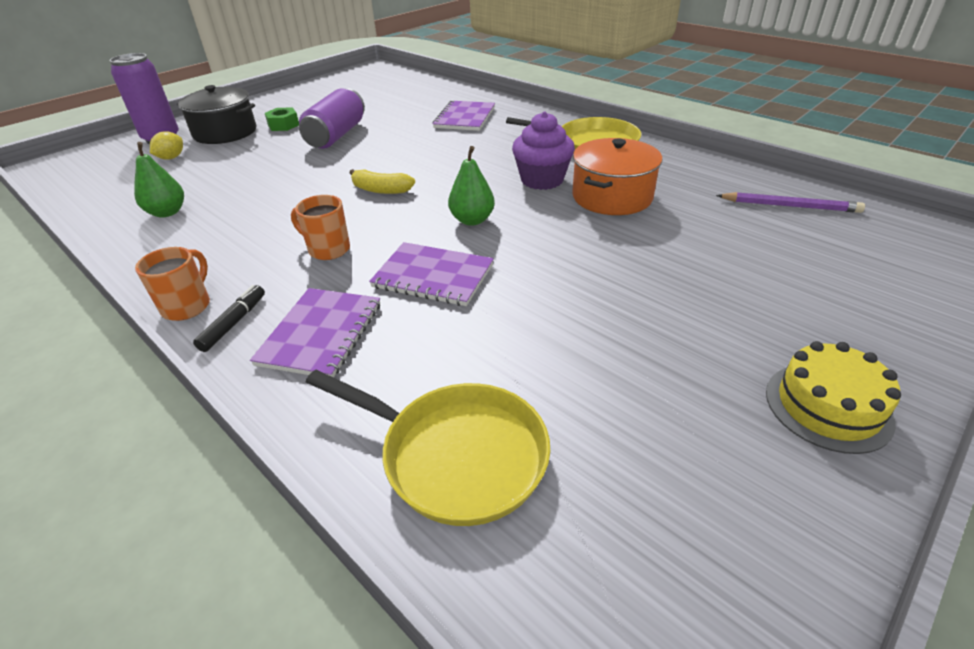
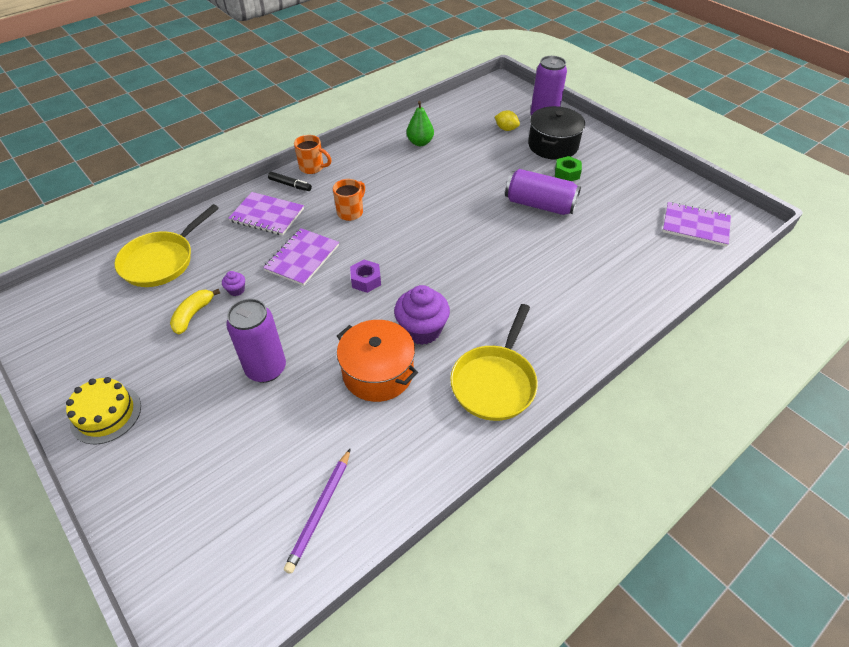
camera: 95 degrees right, 10 degrees up
(381, 190) = (427, 233): yellow banana -> yellow banana (193, 315)
(465, 118) = (578, 289): purple notebook -> purple notebook (695, 225)
(472, 220) = (366, 280): green pear -> purple nut
(515, 327) = (236, 290): none -> purple cupcake
(649, 268) = (266, 369): none -> purple can

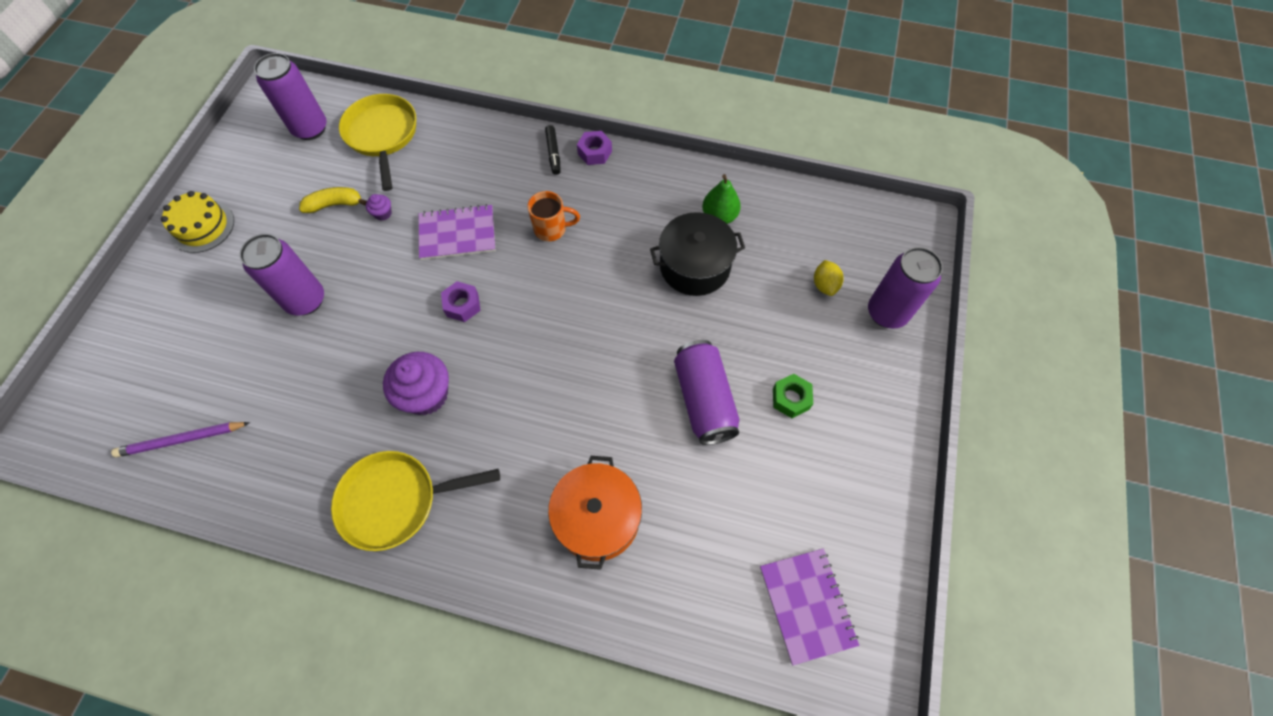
camera: 55 degrees right, 15 degrees up
(96, 300) = (310, 129): none -> purple can
(161, 261) = (382, 135): yellow pan -> yellow pan turned 75 degrees clockwise
(267, 215) = (496, 166): purple notebook -> none
(312, 168) = (594, 152): orange mug -> purple nut
(378, 373) = (350, 390): orange pot -> orange pot (597, 518)
(553, 145) = (836, 353): black pot -> black pot (695, 266)

